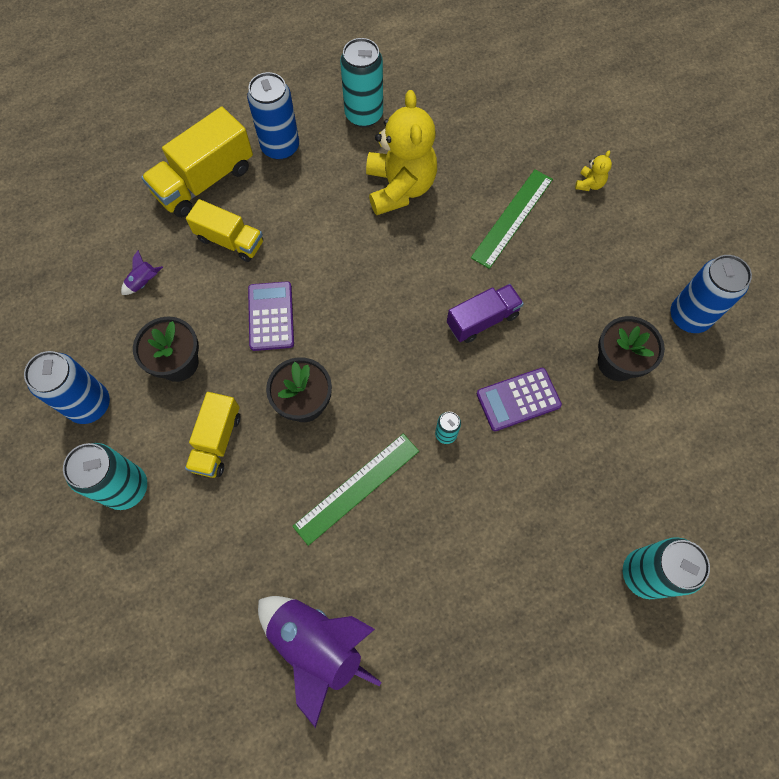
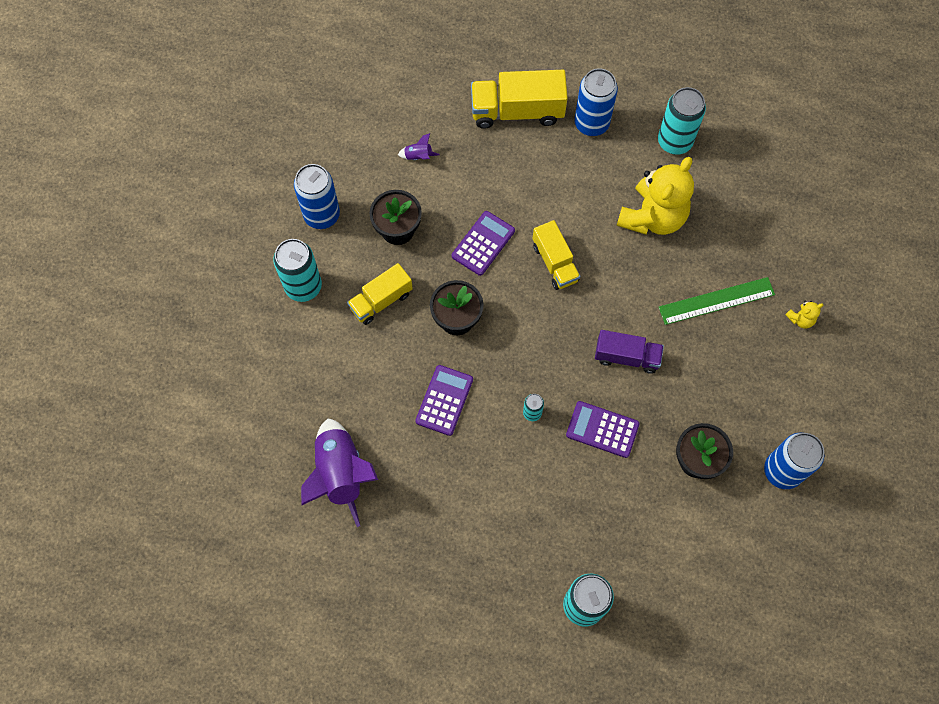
camera: 40 degrees right, 0 degrees up
(230, 241) = (499, 169): yellow truck -> yellow truck (555, 263)
(356, 488) = (444, 400): green ruler -> purple calculator

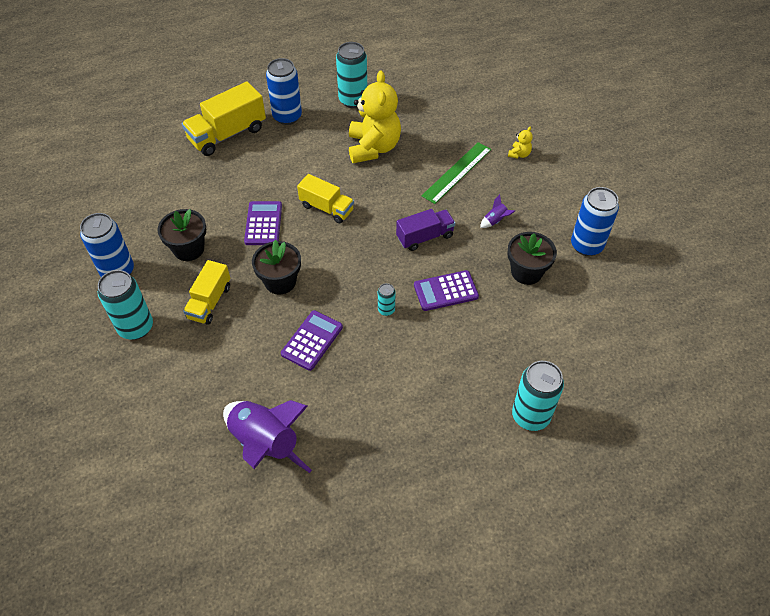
camera: 35 degrees left, 15 degrees down
(418, 156) = (171, 196): purple rocket -> purple rocket (495, 221)
(444, 400) = (312, 340): purple calculator -> purple calculator turned 45 degrees clockwise

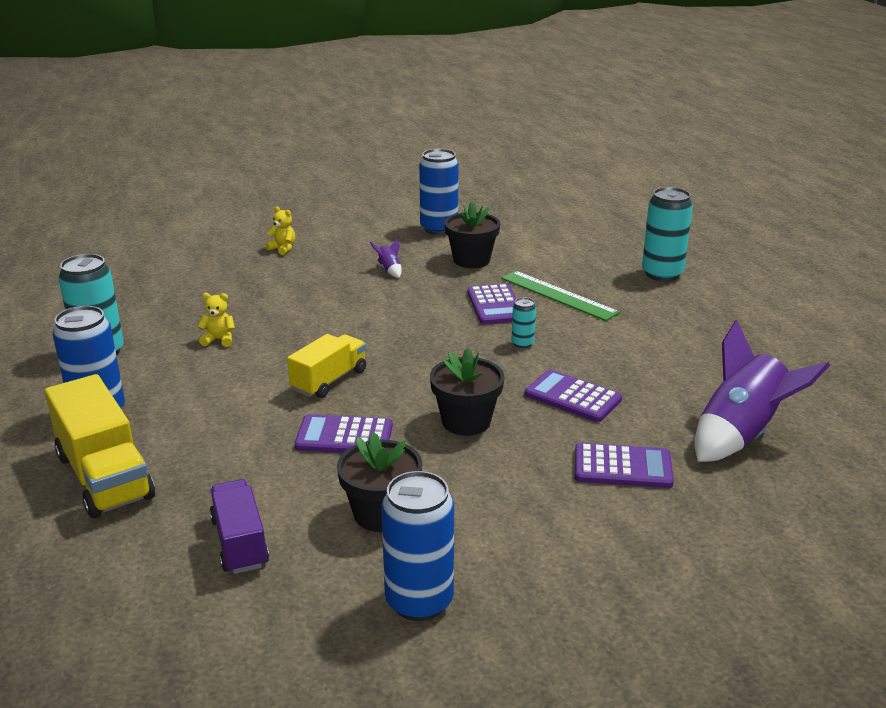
camera: 85 degrees left, 25 degrees down
(136, 327) = (552, 568): turquoise can -> none
(209, 302) = (501, 487): yellow truck -> none
(228, 366) = (622, 467): none -> purple calculator
(373, 148) = (219, 340): yellow teddy bear -> yellow teddy bear, size x0.40
(425, 237) = (404, 313): purple truck -> purple truck (240, 542)
(457, 172) = (297, 286): green ruler -> green ruler (558, 295)

